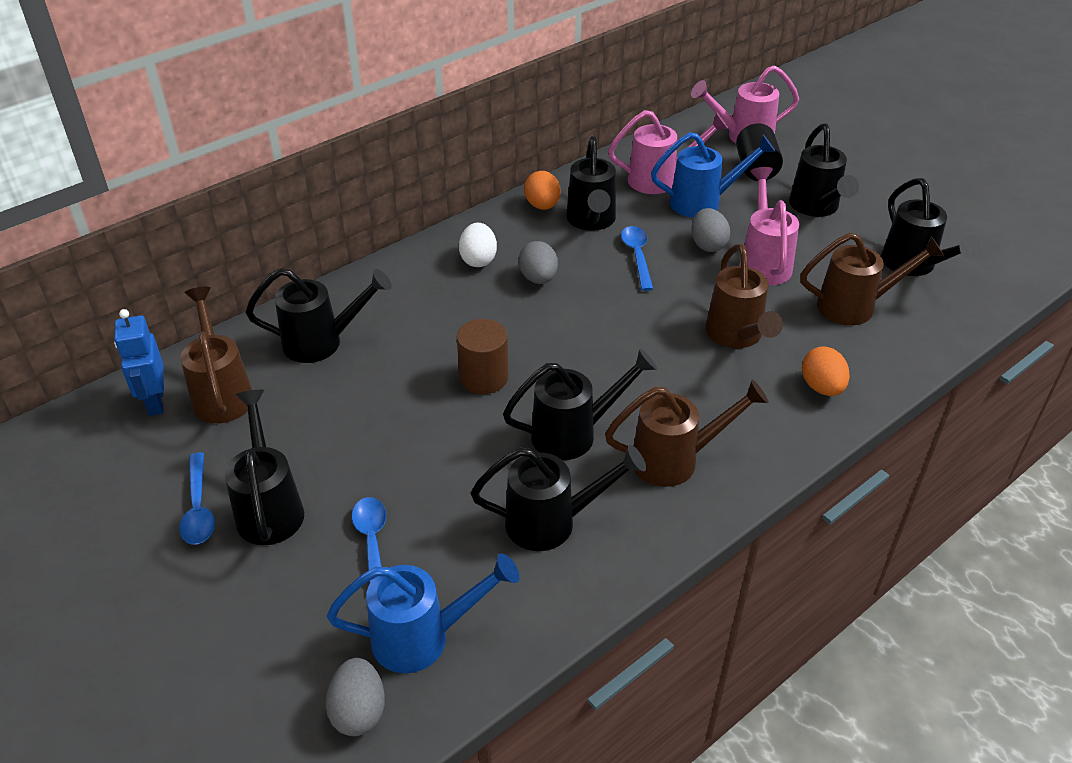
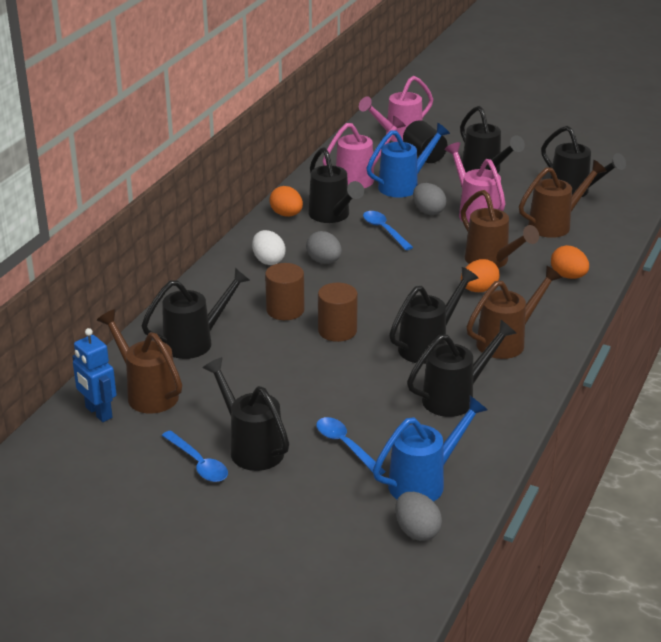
camera: 25 degrees left, 10 degrees down
(447, 331) = (285, 310): none -> brown cylinder
(692, 372) = (478, 290): none -> orange egg

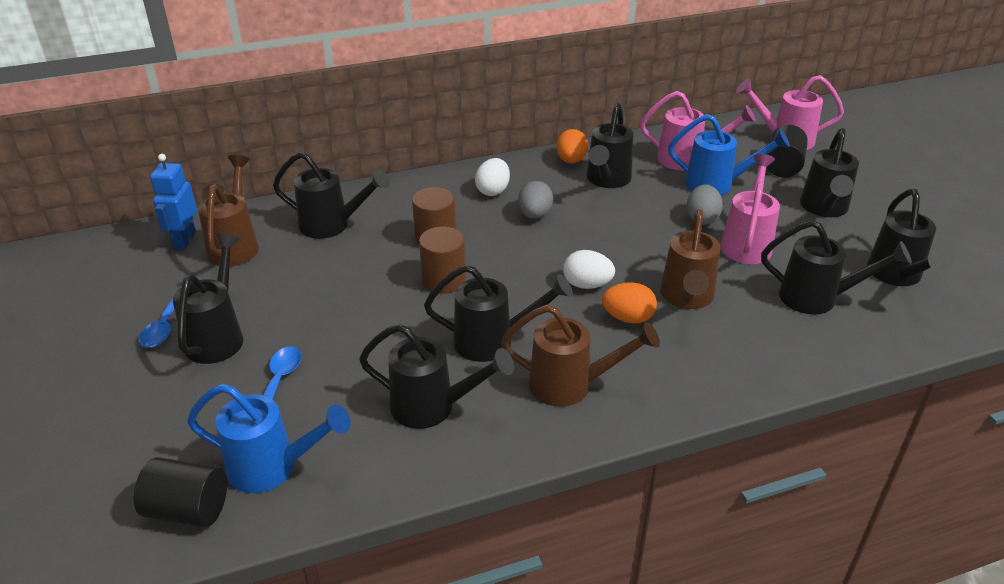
camera: 45 degrees right, 5 degrees up
(384, 230) = (631, 215): blue spoon -> none
(416, 531) = (188, 509): grey egg -> black cylinder
(426, 285) = (587, 285): none -> white egg
(556, 225) = (818, 298): brown watering can -> black watering can
(568, 276) = (745, 359): orange egg -> none

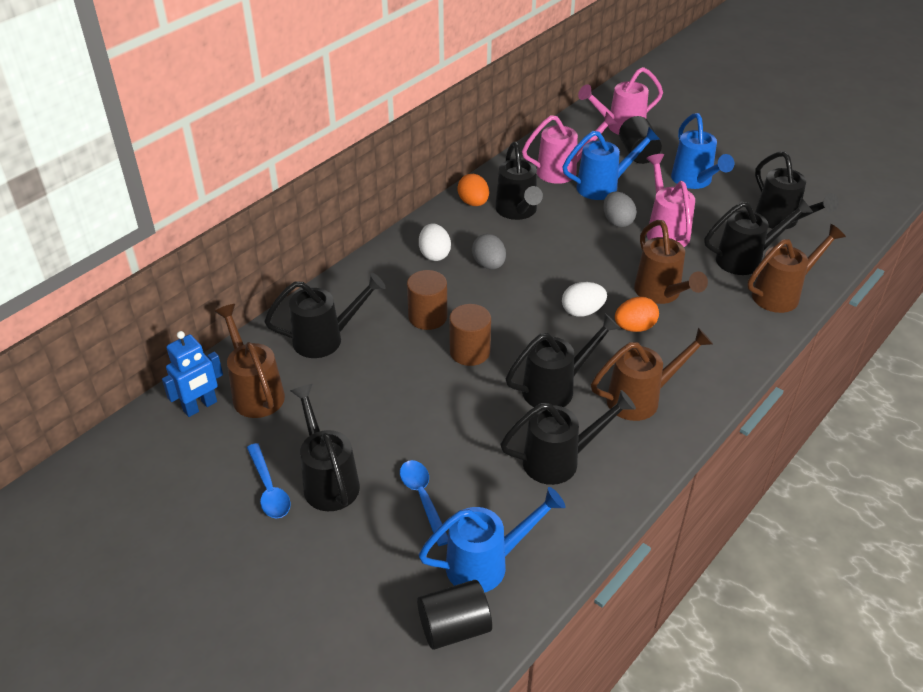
camera: 30 degrees left, 5 degrees up
(184, 240) = (200, 406): blue robot -> blue robot turned 105 degrees counterclockwise
(824, 209) = (694, 181): black watering can -> blue watering can
(831, 346) = (782, 294): none -> brown watering can

